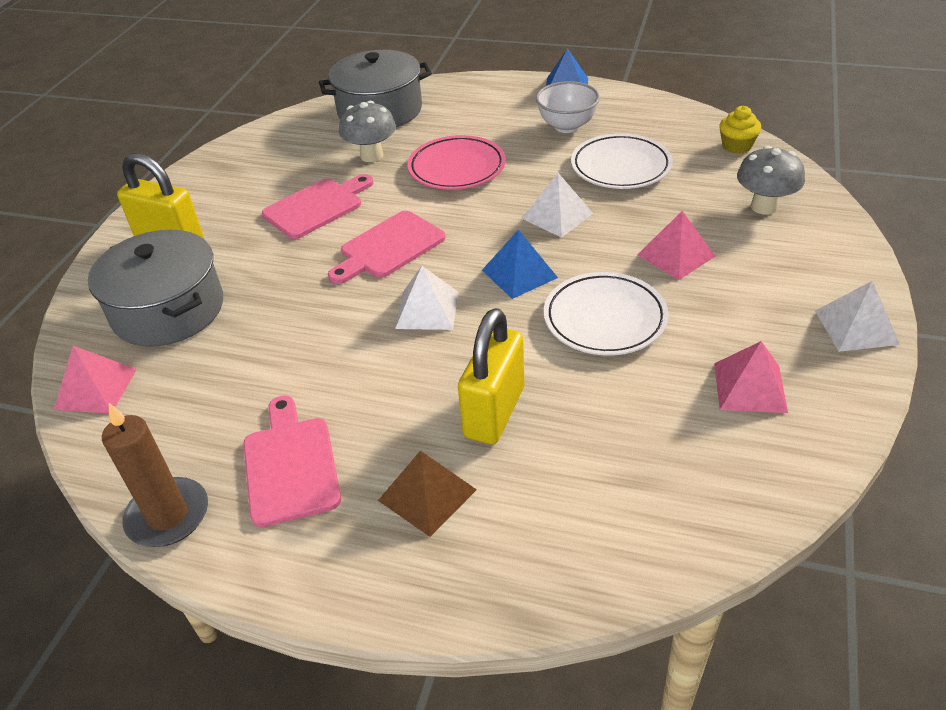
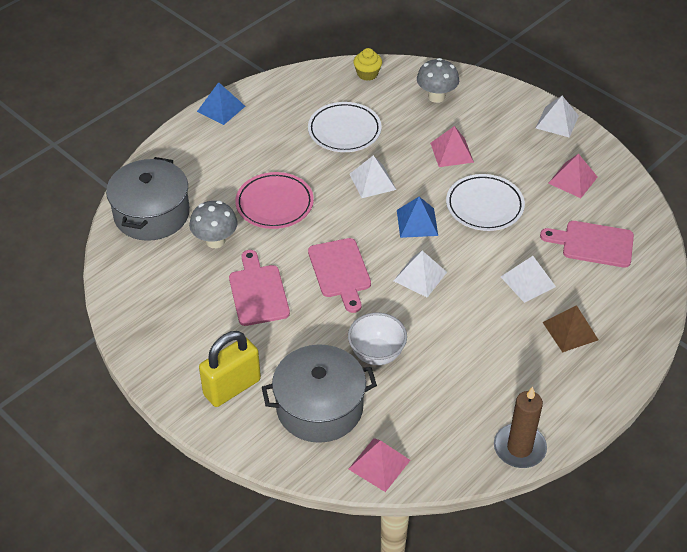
camera: 65 degrees left, 5 degrees up
(290, 465) = (513, 381): pink cutting board -> pink cutting board (593, 244)
(494, 412) = (528, 281): yellow padlock -> white pyramid
(567, 126) = (273, 131): white bowl -> white bowl (376, 354)

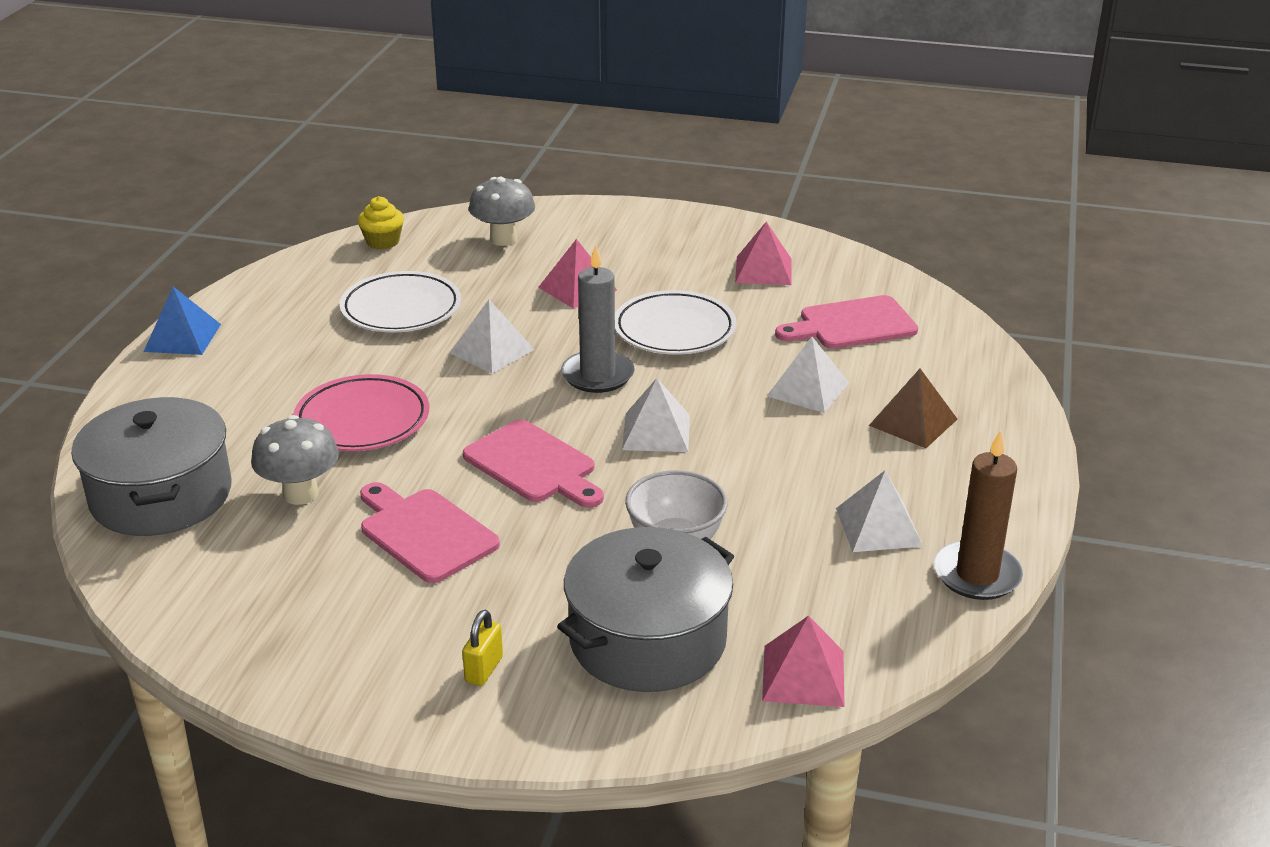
camera: 30 degrees left, 15 degrees down
(232, 387) = (484, 669): yellow padlock -> yellow padlock, size x0.46
(417, 222) = (597, 375): blue pyramid -> grey candle
(557, 121) = (688, 221): white pyramid -> white pyramid (878, 527)

